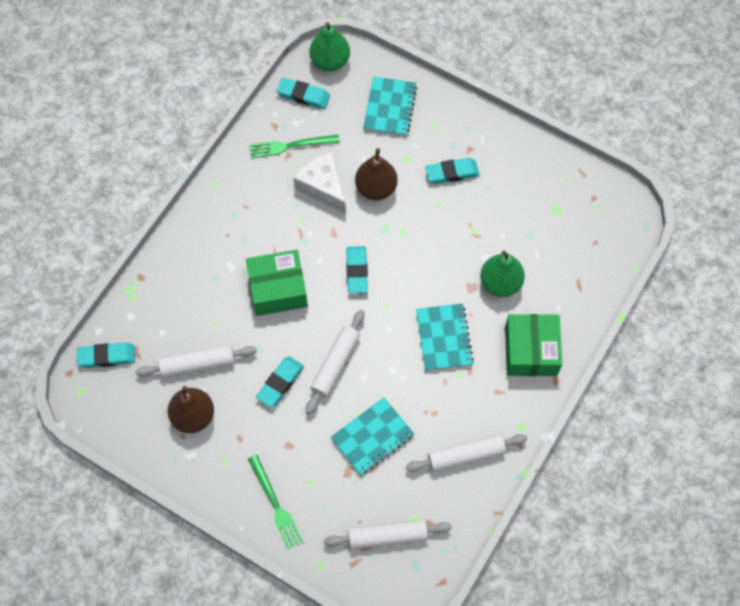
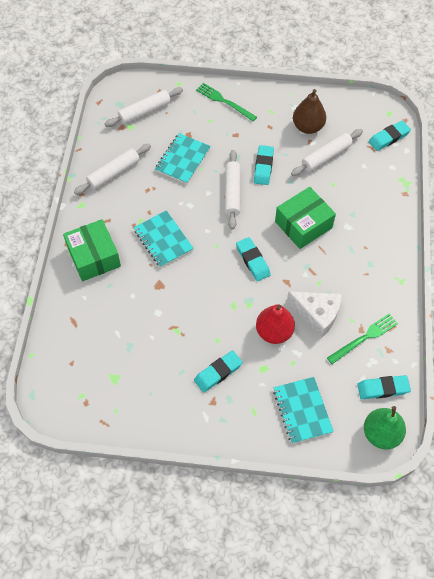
camera: 155 degrees right, 5 degrees down
(376, 188) = (274, 332): brown pear -> red pear
(500, 283) = (137, 297): green pear -> none

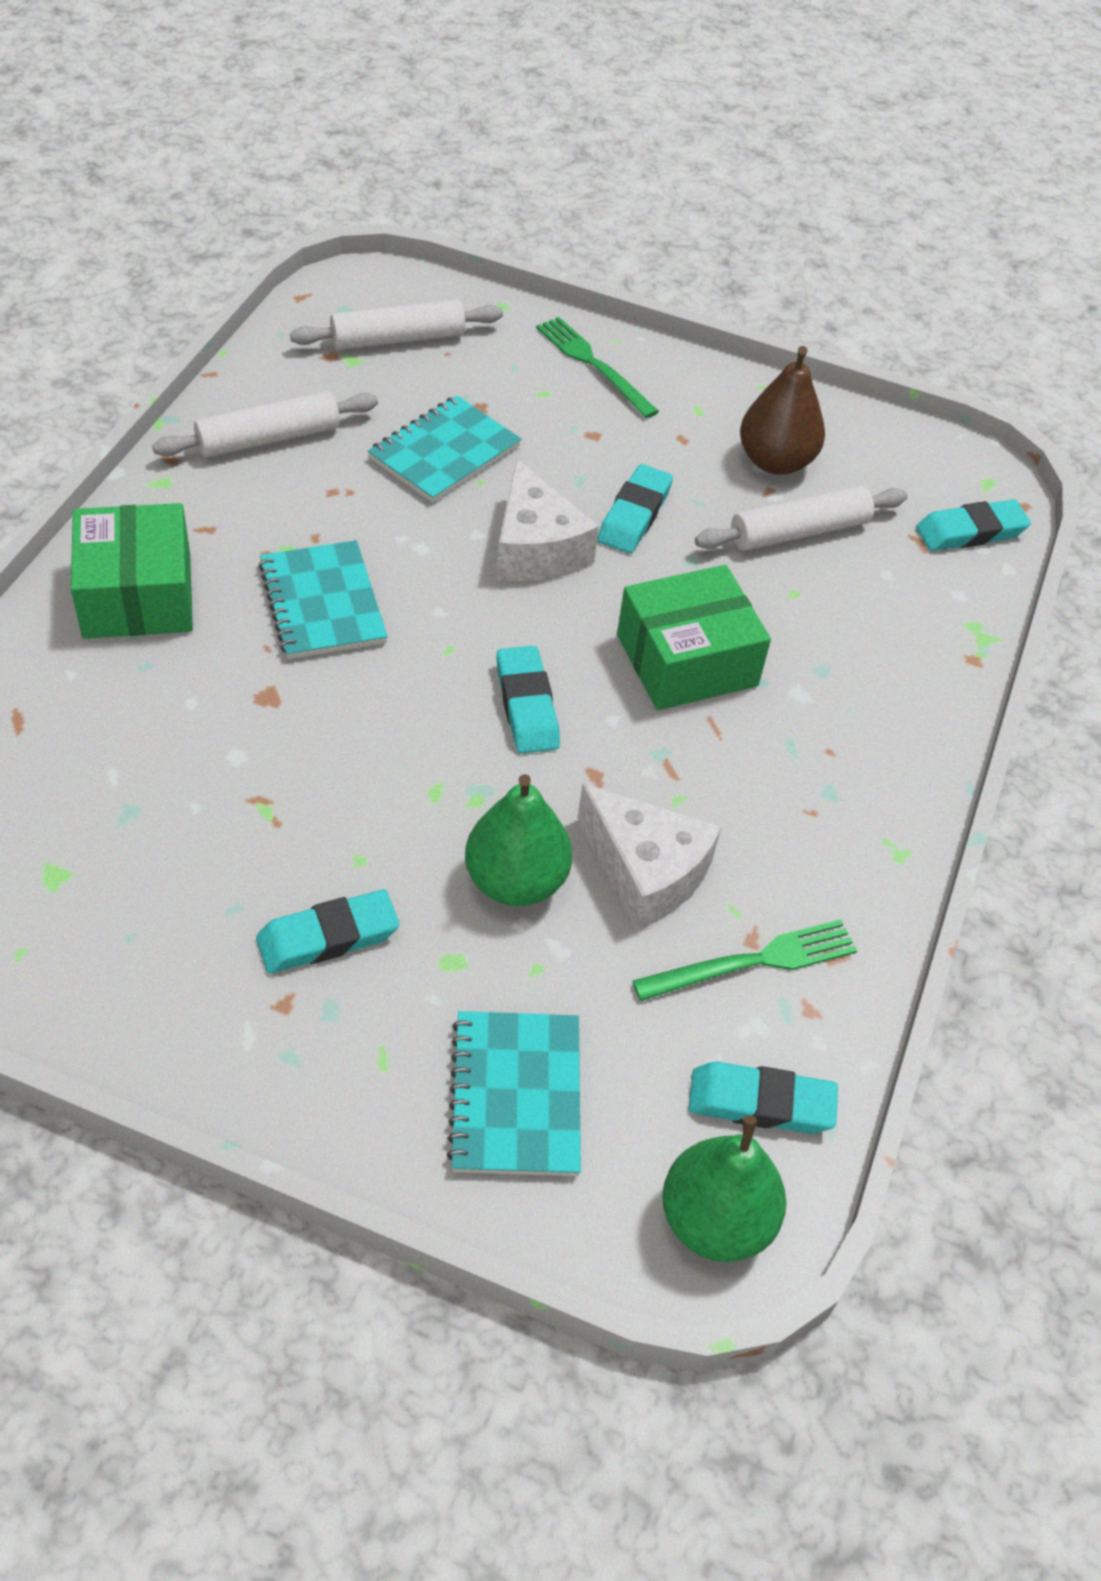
camera: 10 degrees right, 10 degrees down
(232, 193) = (535, 548): white rolling pin -> white cheese
(274, 332) = (515, 881): red pear -> green pear

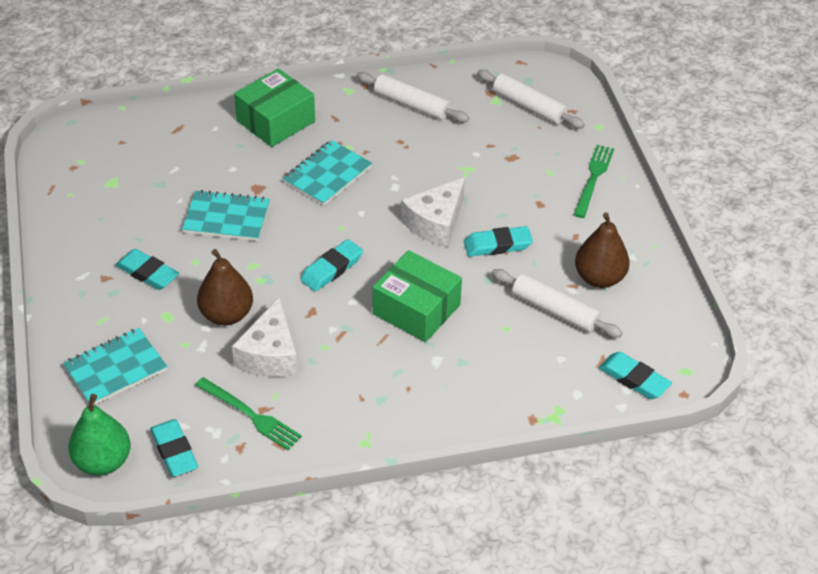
camera: 60 degrees right, 5 degrees down
(444, 453) = (466, 162): turquoise notebook -> turquoise notebook (226, 218)
(515, 881) = (226, 315): green pear -> brown pear

